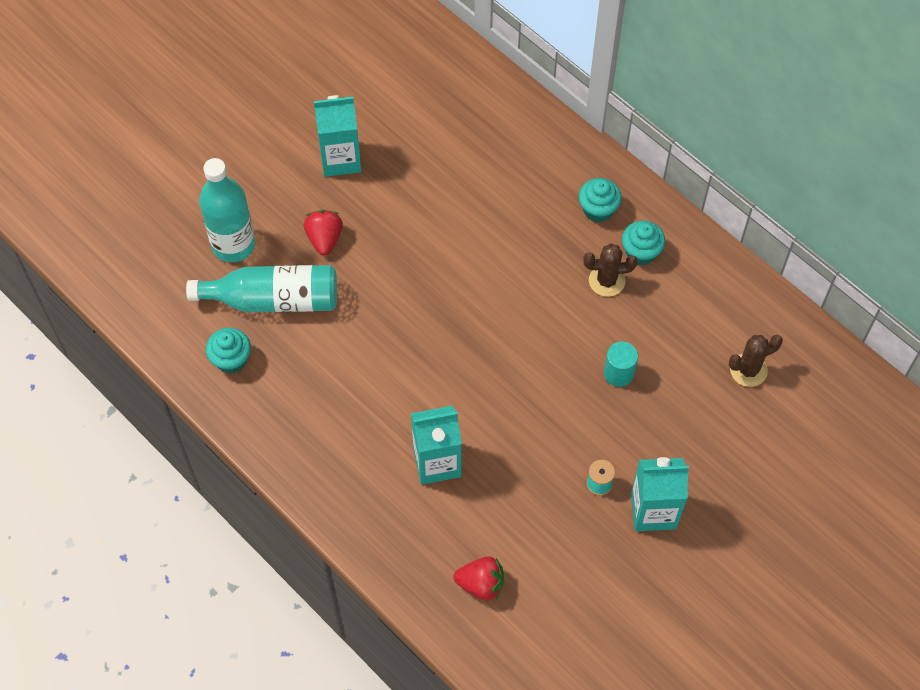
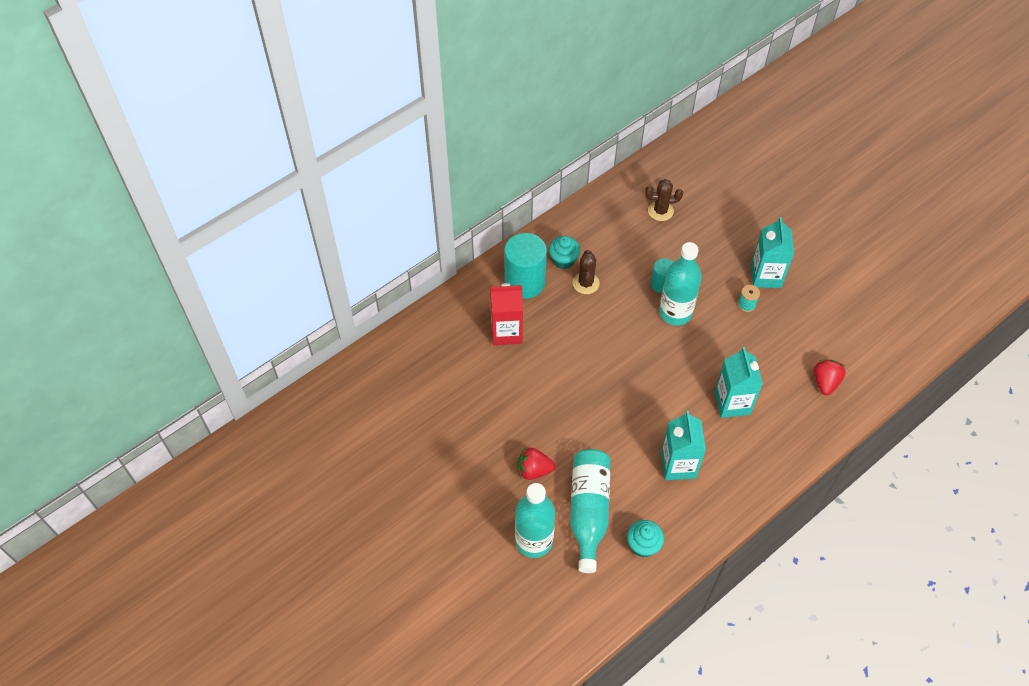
camera: 85 degrees left, 5 degrees down
(340, 159) = (457, 454): turquoise carton -> turquoise carton (678, 465)
(518, 195) = (506, 332): none -> red carton
(573, 391) = (675, 313): none -> turquoise bottle
(598, 210) = (525, 282): turquoise cupcake -> turquoise cylinder
(748, 370) = (660, 211): brown cactus -> brown cactus turned 75 degrees counterclockwise

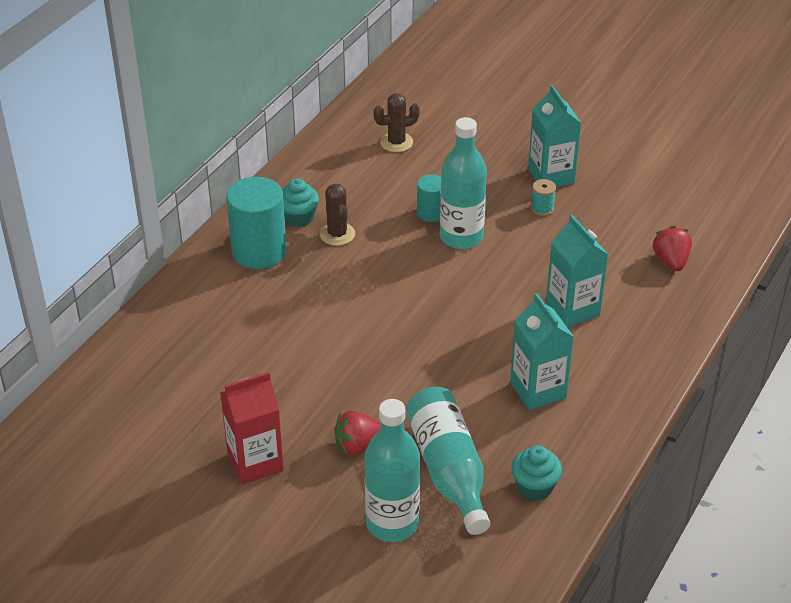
camera: 20 degrees left, 15 degrees down
(506, 332) = (258, 308): red carton -> red carton (255, 462)

